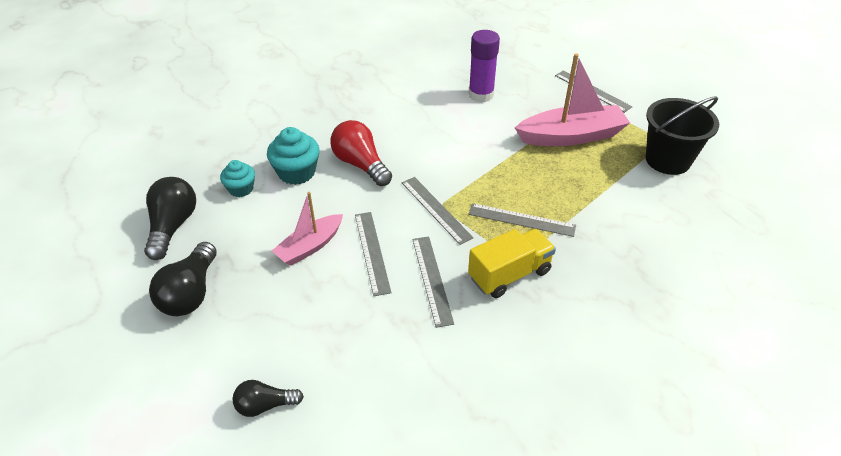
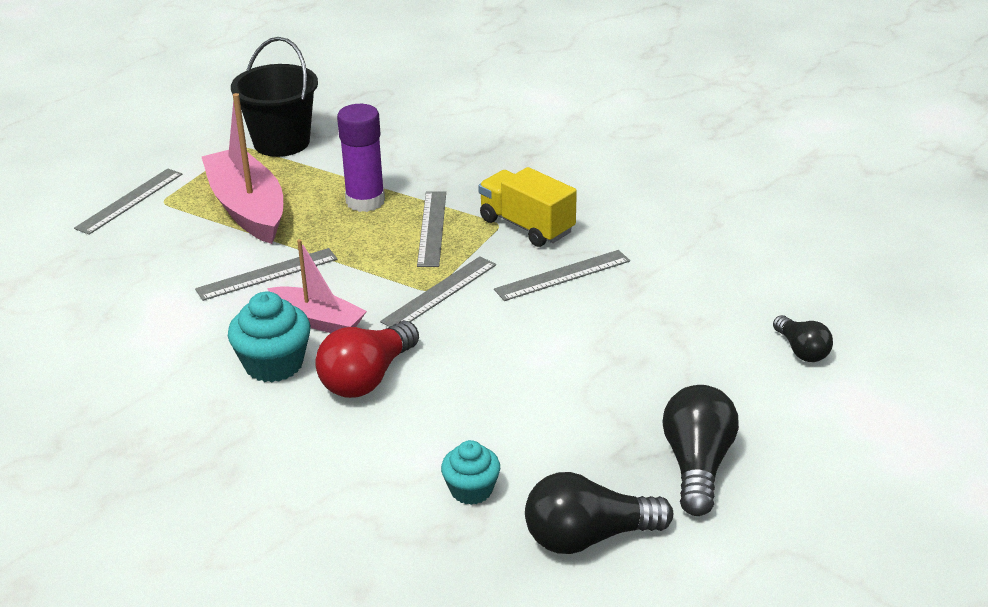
camera: 105 degrees left, 10 degrees down
(191, 293) = (697, 465): black light bulb -> black light bulb turned 75 degrees counterclockwise
(296, 172) = (409, 439): turquoise cupcake -> turquoise cupcake (274, 364)
(310, 246) = (558, 382): pink boat -> pink boat (318, 320)
(372, 252) = (541, 328): grey ruler -> grey ruler (267, 274)
(481, 95) = (153, 295): purple glue stick -> purple glue stick (365, 201)

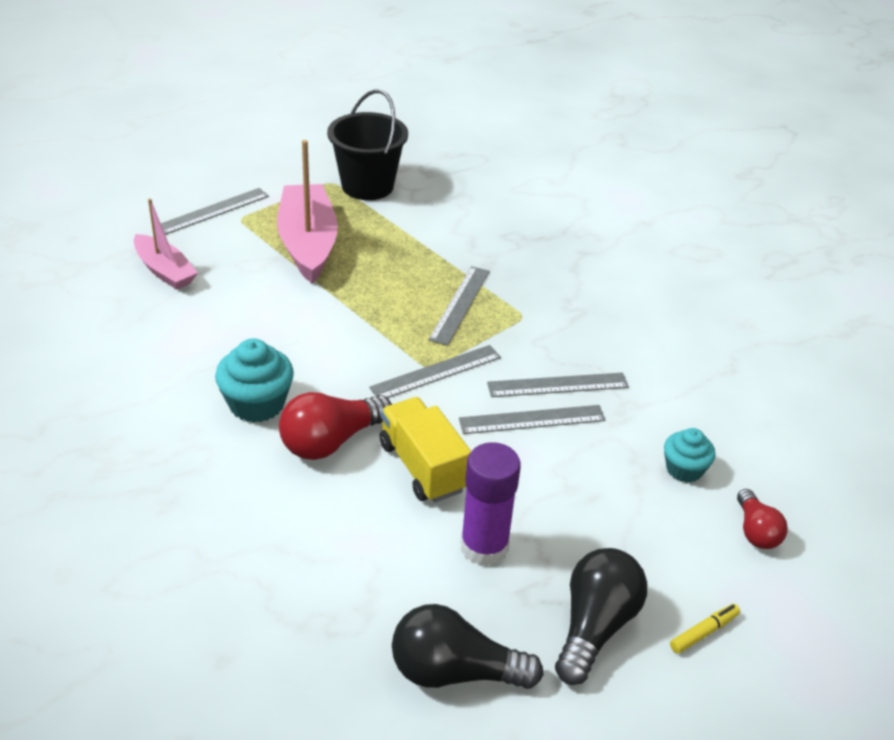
camera: 15 degrees right, 5 degrees up
(267, 274) = (294, 313): grey ruler -> grey ruler (532, 420)
(318, 320) = (315, 371): pink boat -> pink boat (165, 271)
(365, 201) = (413, 262): purple glue stick -> purple glue stick (484, 547)
(471, 490) = (369, 586): turquoise cupcake -> turquoise cupcake (684, 469)
(526, 226) = (547, 325): yellow truck -> yellow truck (423, 467)
(795, 443) = (704, 632): none -> yellow marker
(801, 350) = (755, 531): black light bulb -> red light bulb

